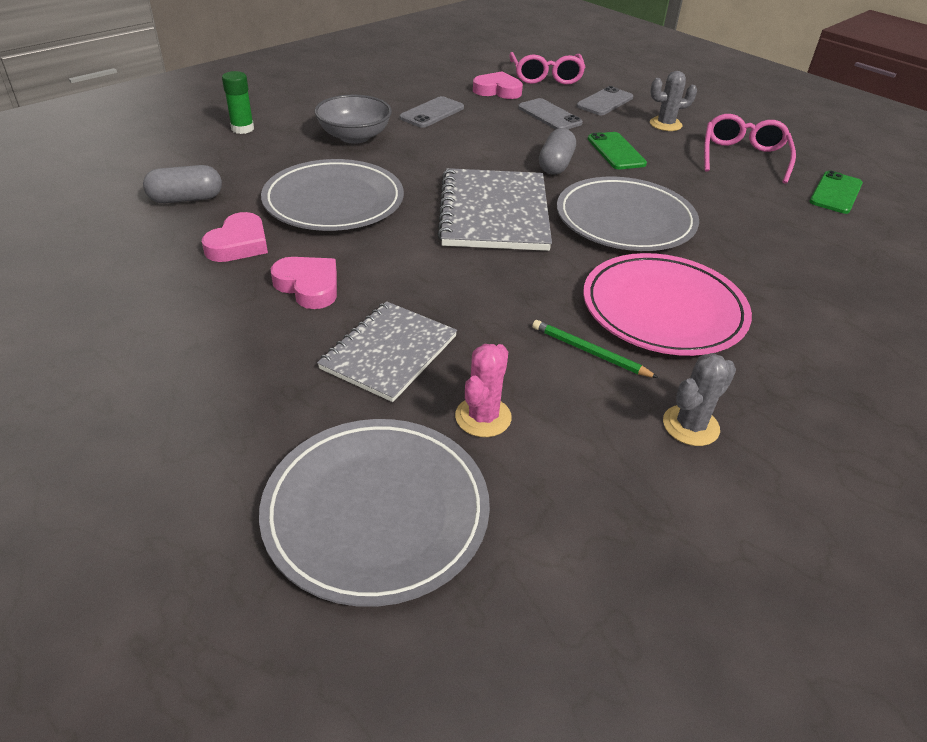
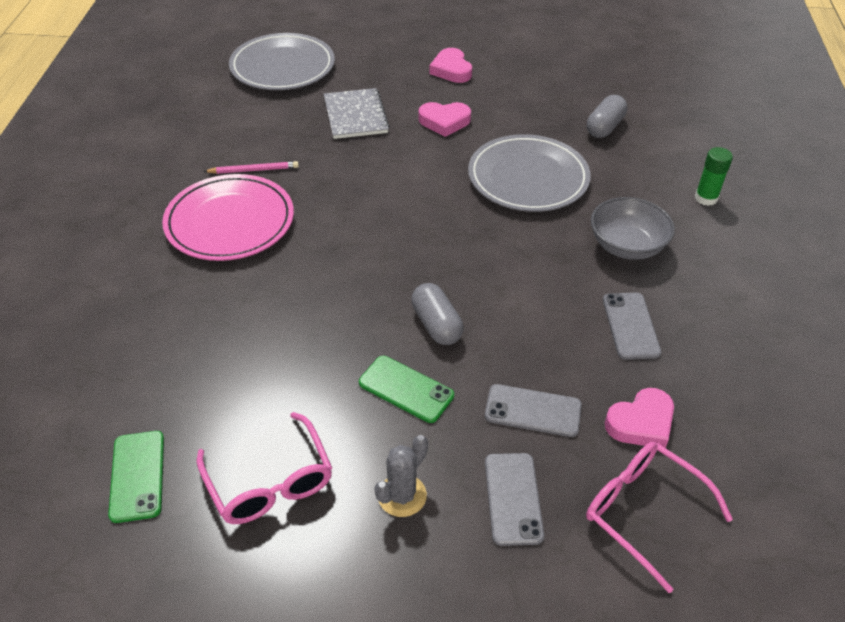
camera: 140 degrees right, 5 degrees up
(239, 244) = (521, 121): pink heart -> pink heart (451, 70)
(483, 417) = (277, 114): pink cactus -> none
(494, 212) = (418, 235): grey notebook -> none
(590, 352) = (253, 170): green pencil -> pink pencil
(625, 220) = (317, 290): grey plate -> none
(690, 426) = (172, 161): grey cactus -> none

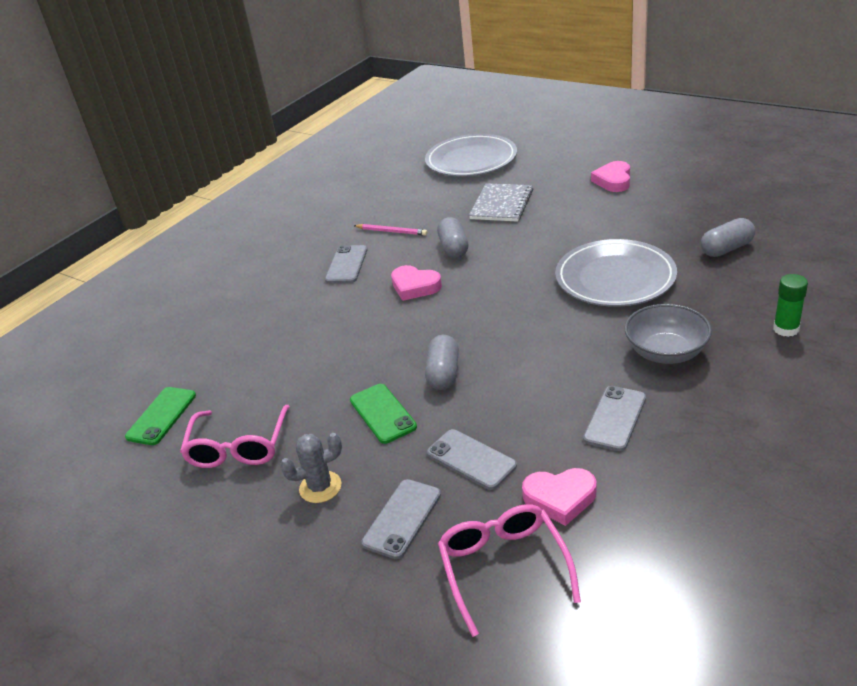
camera: 35 degrees right, 10 degrees down
(230, 222) = (346, 265): pink plate -> grey phone
(341, 177) = (454, 248): none -> grey capsule
(444, 122) = (574, 220): pink heart -> pink heart (415, 286)

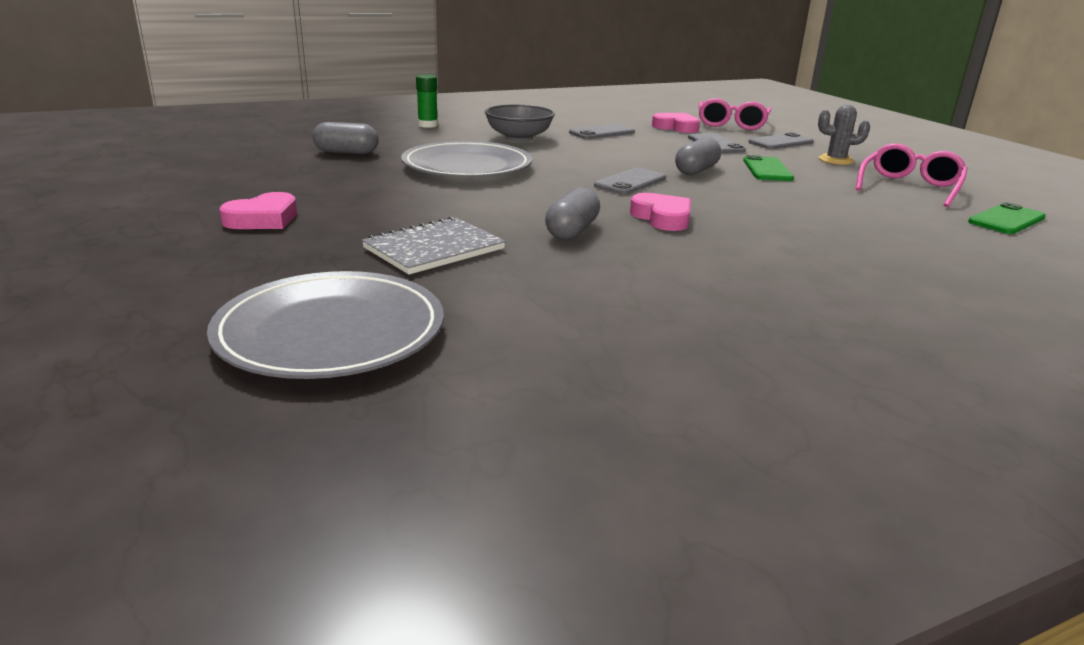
camera: 155 degrees left, 10 degrees down
(346, 265) = (734, 263): grey phone -> grey phone (630, 182)
(391, 231) = (630, 277): pink pencil -> none

